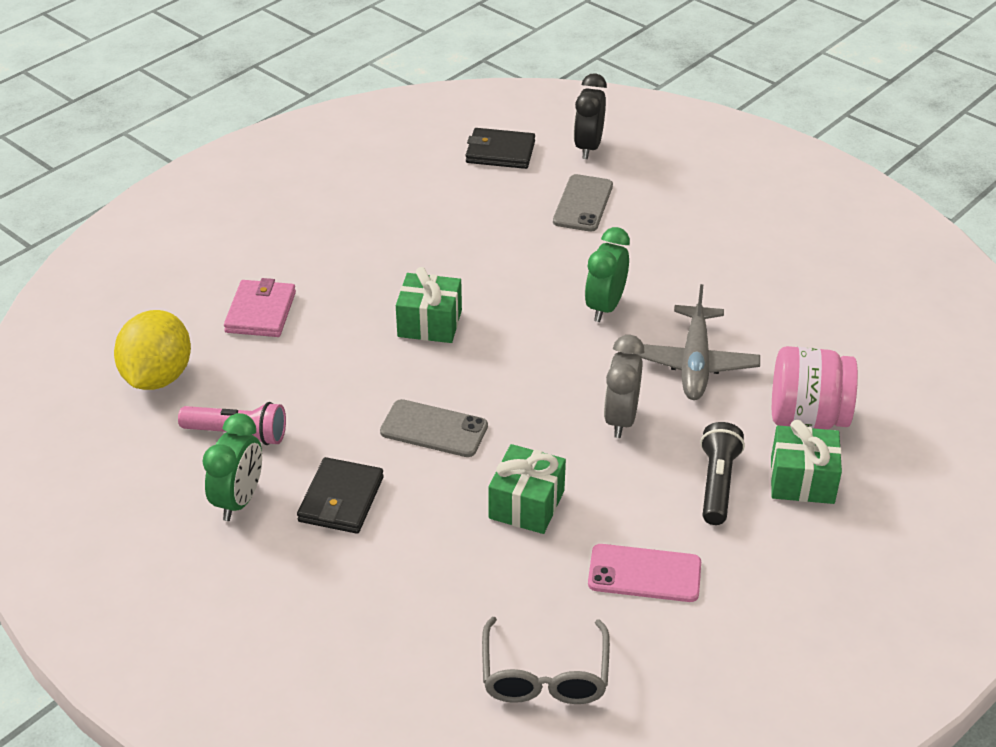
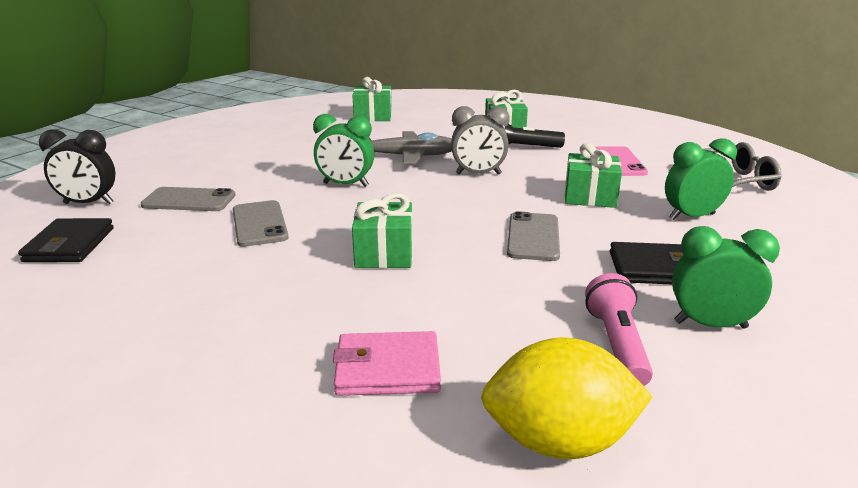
camera: 100 degrees left, 15 degrees down
(446, 580) = (691, 217): none -> green clock
(515, 249) = (259, 224): none -> grey phone
(807, 417) = (448, 130): pink jar -> none
(884, 346) = (373, 116): none -> green gift

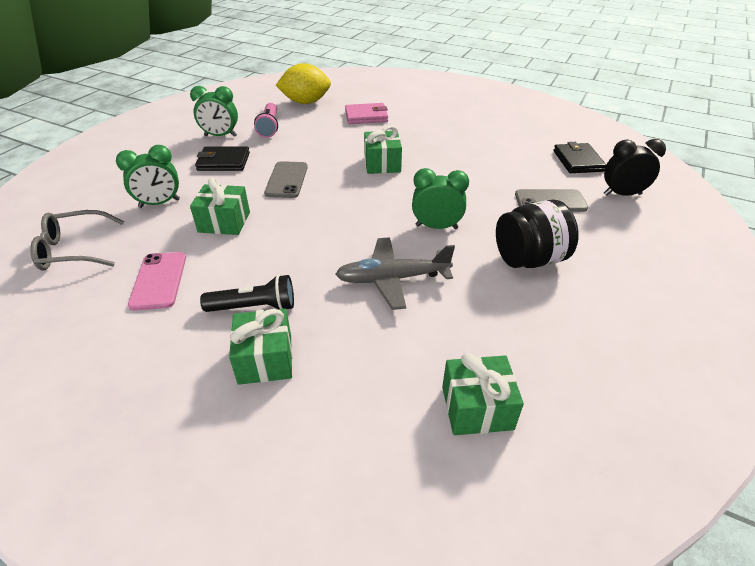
camera: 175 degrees right, 15 degrees up
(259, 224) = (475, 182): grey phone -> none
(273, 162) = (529, 259): none -> black jar
(478, 174) = (315, 250): grey clock -> none

